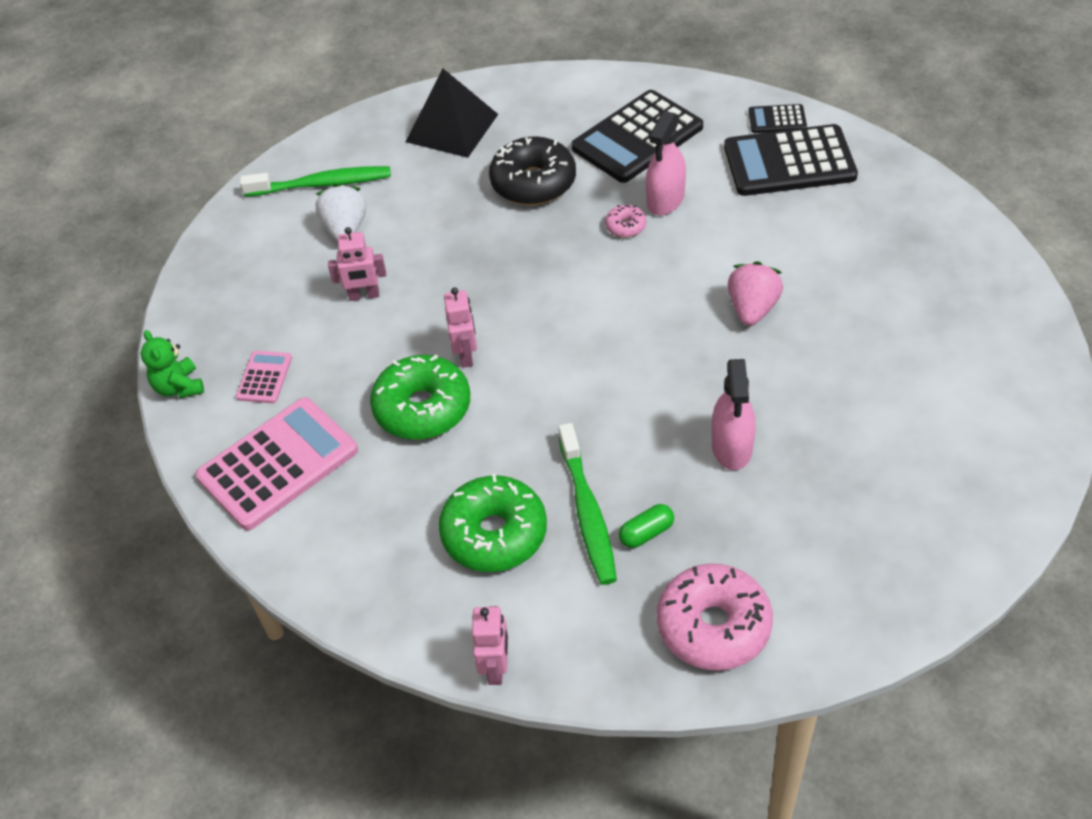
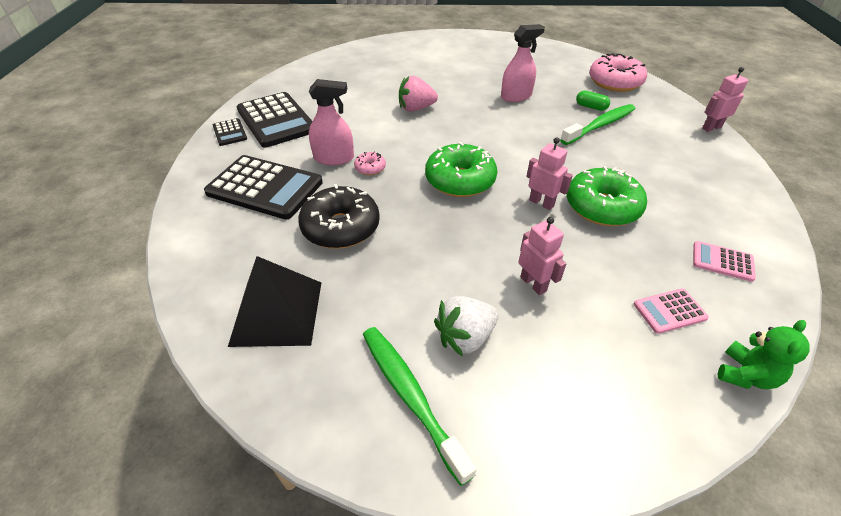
camera: 120 degrees left, 5 degrees down
(278, 464) = (722, 261): pink calculator -> pink calculator, size x0.47
(466, 355) = (541, 203): pink robot -> pink robot turned 75 degrees clockwise
(494, 534) = (648, 150): green donut -> green donut (460, 180)

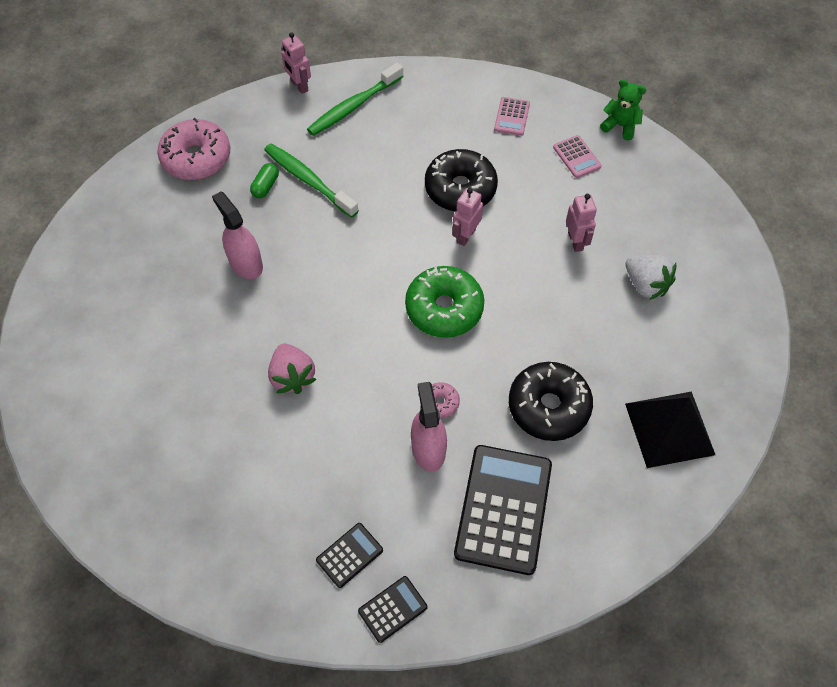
camera: 100 degrees left, 15 degrees up
(276, 120) = (349, 555): black calculator -> black calculator, size x0.47
(410, 395) = (707, 313): green toothbrush -> green toothbrush (353, 106)
(533, 284) = (575, 241): pink robot -> pink robot turned 120 degrees clockwise
(602, 207) = (460, 189): green donut -> black donut

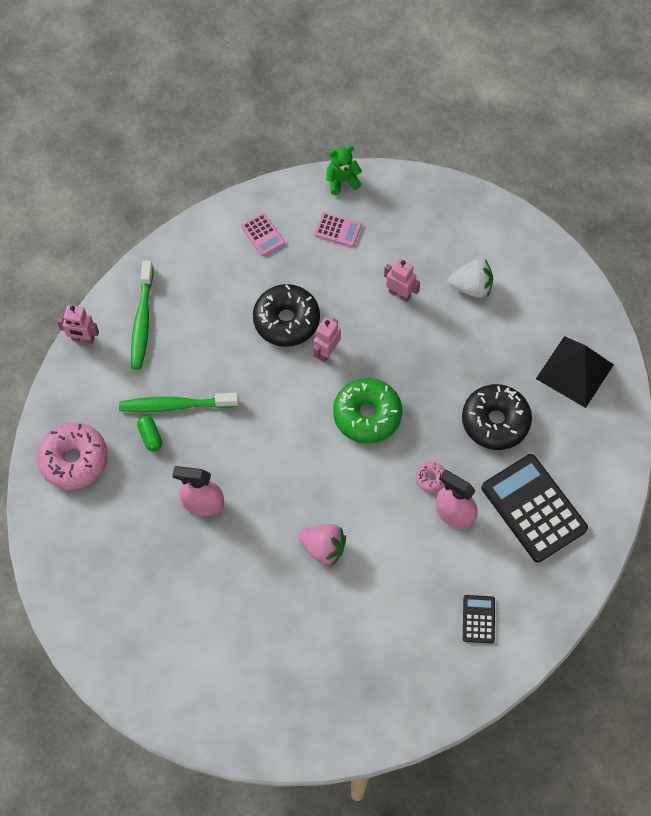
camera: 45 degrees left, 5 degrees up
(392, 609) = (534, 624): black calculator -> none
(465, 236) = (326, 352): pink robot -> pink robot turned 45 degrees clockwise

